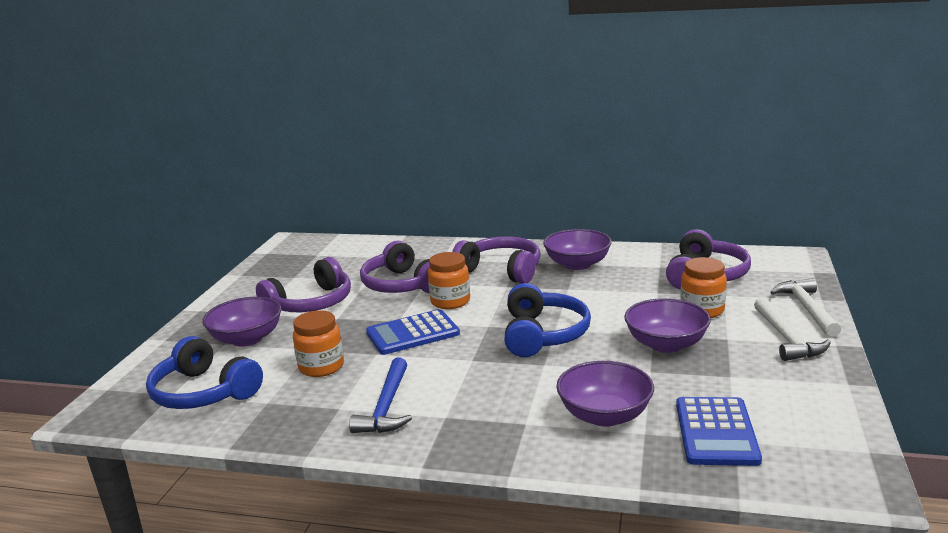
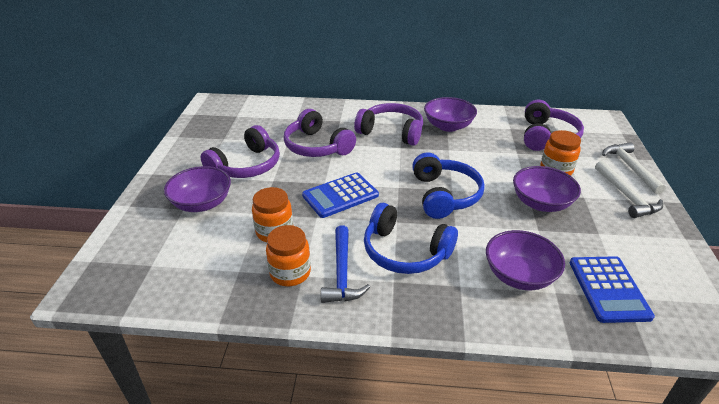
camera: 10 degrees left, 15 degrees up
(203, 392) = (179, 262): blue headphones -> blue headphones (405, 252)
(450, 301) = (361, 163): orange jar -> orange jar (290, 273)

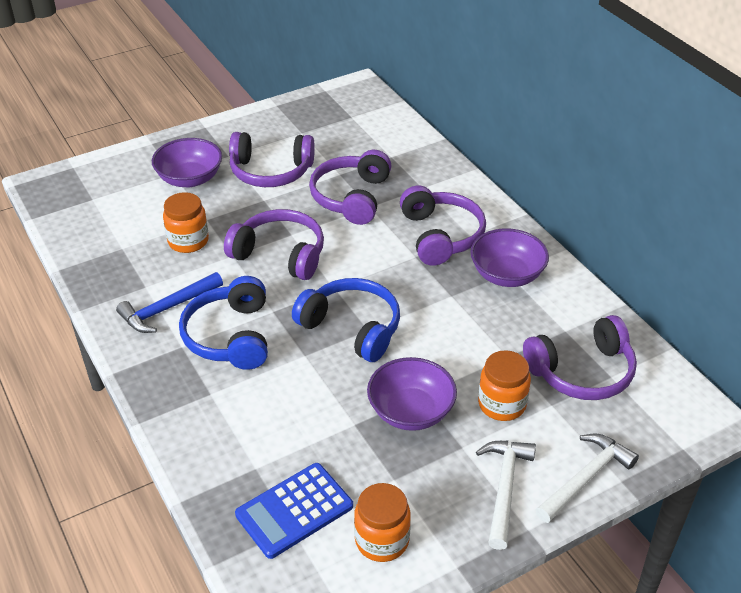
camera: 55 degrees right, 5 degrees up
(290, 273) = (142, 278): orange jar -> orange jar (382, 540)
(340, 195) = (280, 254): blue calculator -> purple headphones
(445, 195) = (352, 328): blue headphones -> blue headphones turned 105 degrees counterclockwise
(519, 275) = (260, 432): purple bowl -> none
(626, 196) = (504, 488): white hammer -> white hammer turned 150 degrees clockwise

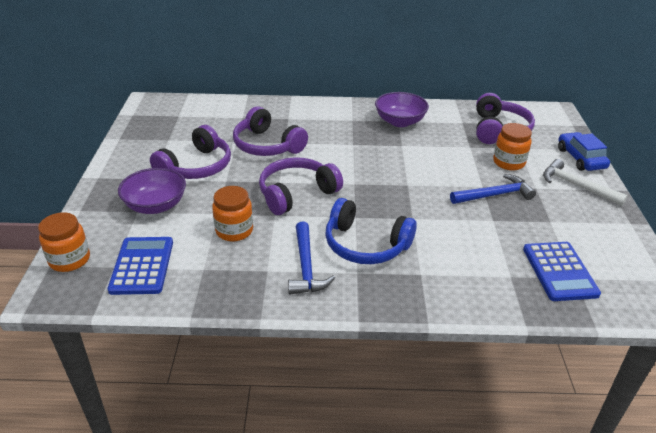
camera: 60 degrees left, 5 degrees down
(103, 213) = (142, 266): none -> blue calculator
(352, 328) = (401, 190): blue headphones -> none
(382, 540) = (600, 244): orange jar -> orange jar (70, 260)
(411, 411) = (495, 195): purple bowl -> blue hammer
(441, 236) = (342, 129): purple headphones -> none
(586, 478) = (580, 158): white hammer -> blue car

